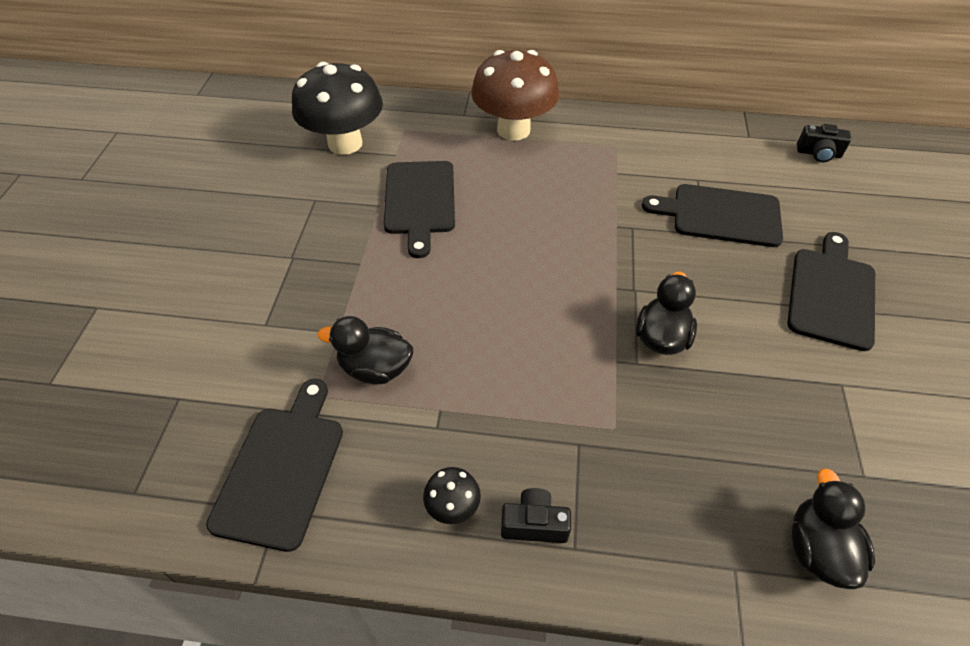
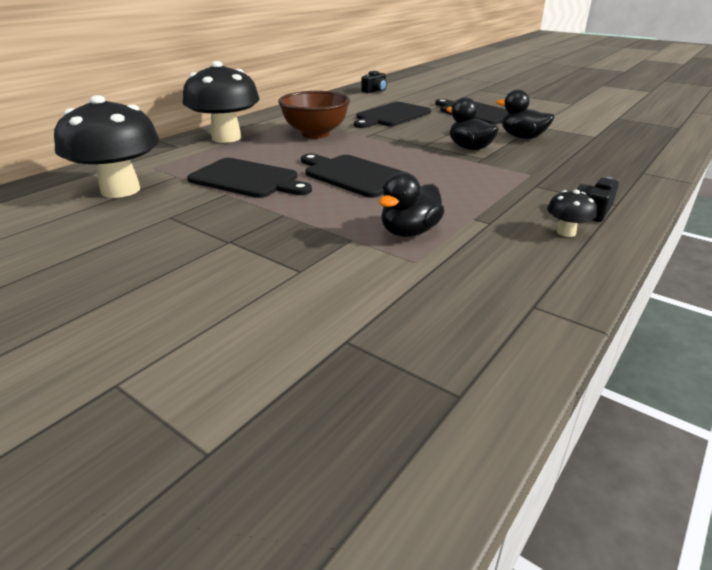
camera: 60 degrees left, 20 degrees down
(282, 469) = (487, 294): black cutting board -> black cutting board (353, 175)
(513, 130) = (226, 138): brown mushroom -> black mushroom
(585, 184) = (315, 134): none -> brown bowl
(817, 549) = (635, 154): black duck -> black duck (522, 137)

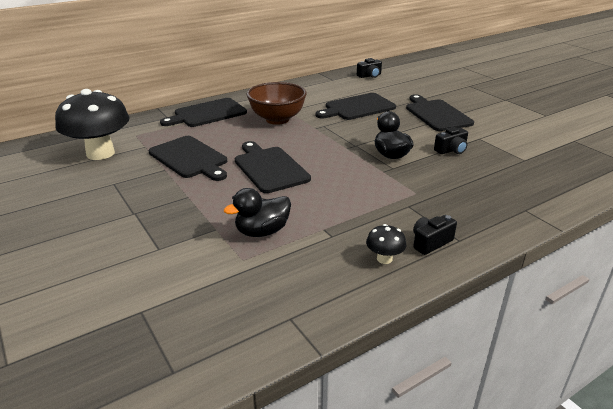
camera: 20 degrees right, 0 degrees up
(226, 138) = (207, 113): black mushroom -> black cutting board
(522, 137) = (451, 150): black duck -> black camera

